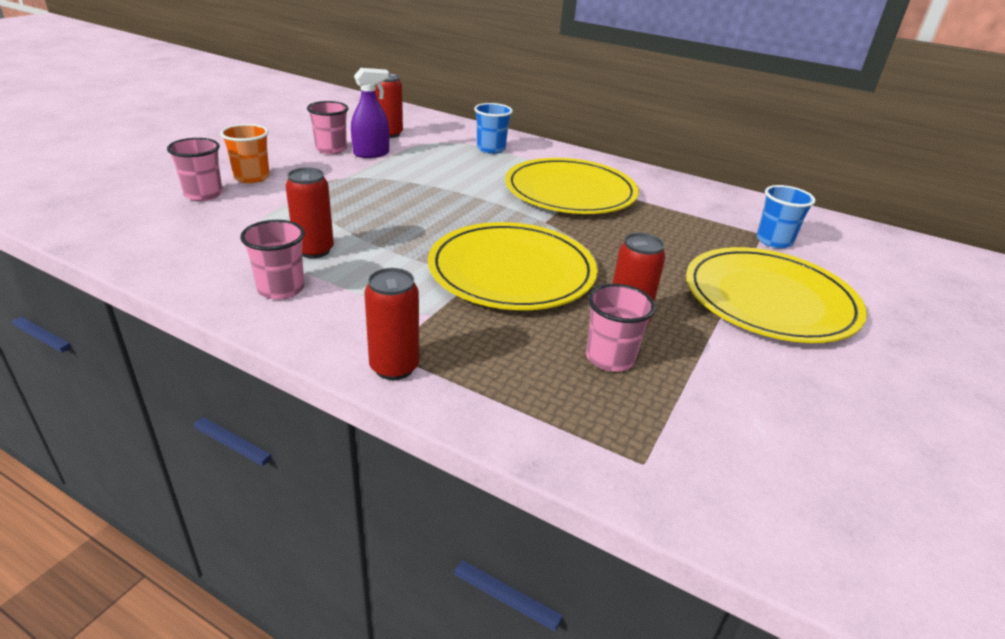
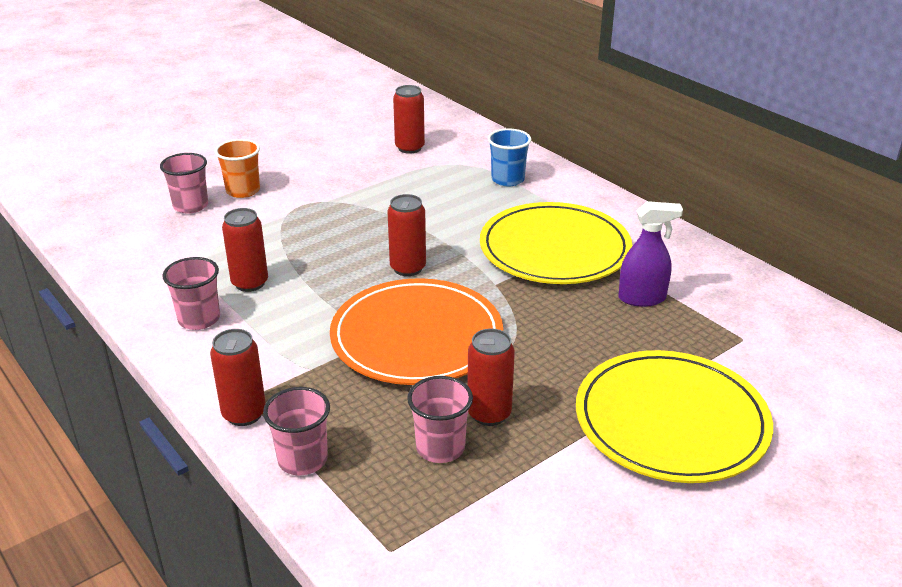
camera: 25 degrees right, 0 degrees up
(331, 149) = (337, 163): pink cup -> pink cup (302, 459)
(371, 153) = (374, 173): purple spray bottle -> purple spray bottle (642, 298)
(459, 219) = (408, 268): none -> red can
(512, 271) = (416, 337): yellow plate -> orange plate
(774, 241) = (750, 350): blue cup -> none

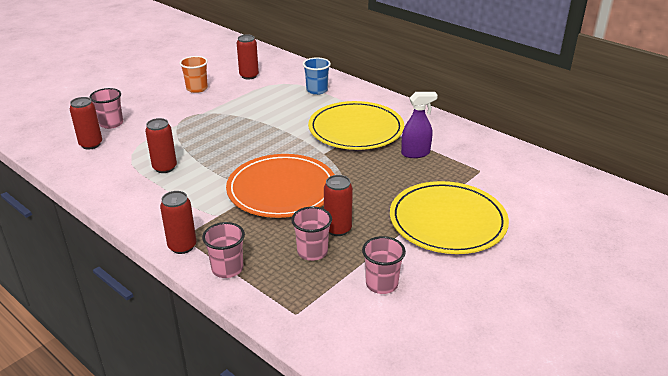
camera: 10 degrees left, 0 degrees up
(199, 319) = (136, 193): pink cup -> pink cup (381, 284)
(243, 191) = (144, 111): orange cup -> orange cup (197, 88)
(408, 268) = (266, 149): red can -> red can (91, 144)

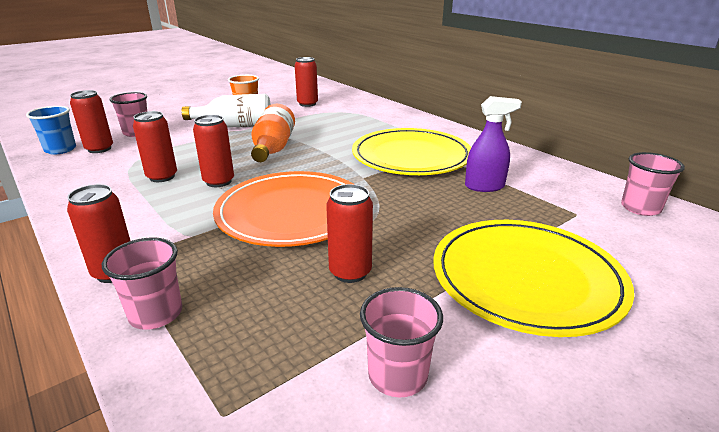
camera: 10 degrees right, 5 degrees down
(196, 108) = (236, 126): none -> white bottle
(213, 168) = (219, 181): none -> red can
(241, 131) = (273, 149): none -> orange bottle
(312, 252) = (298, 303): pink cup -> pink cup (640, 208)
(317, 90) = (376, 119): blue cup -> blue cup (60, 149)

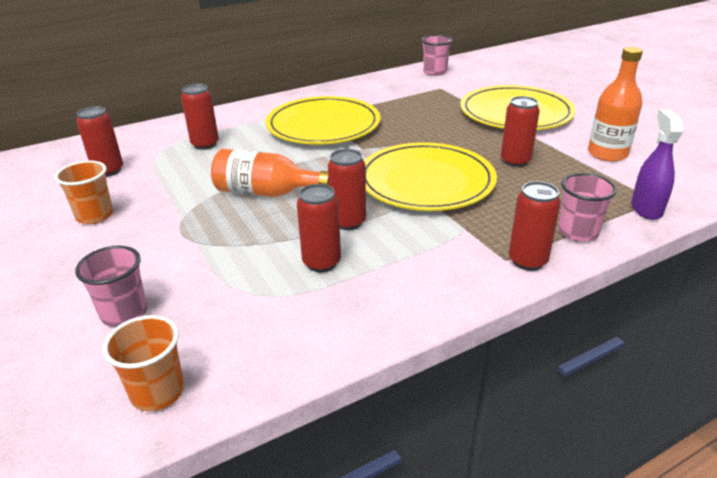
camera: 80 degrees left, 5 degrees up
(60, 149) = (157, 392): blue cup -> orange cup
(99, 149) = (183, 341): red can -> red can (205, 144)
(236, 126) = (162, 221): white bottle -> none
(292, 212) = (426, 181): orange plate -> yellow plate
(397, 375) = (607, 154): pink cup -> orange bottle
(484, 186) = (393, 106): purple spray bottle -> purple spray bottle (646, 209)

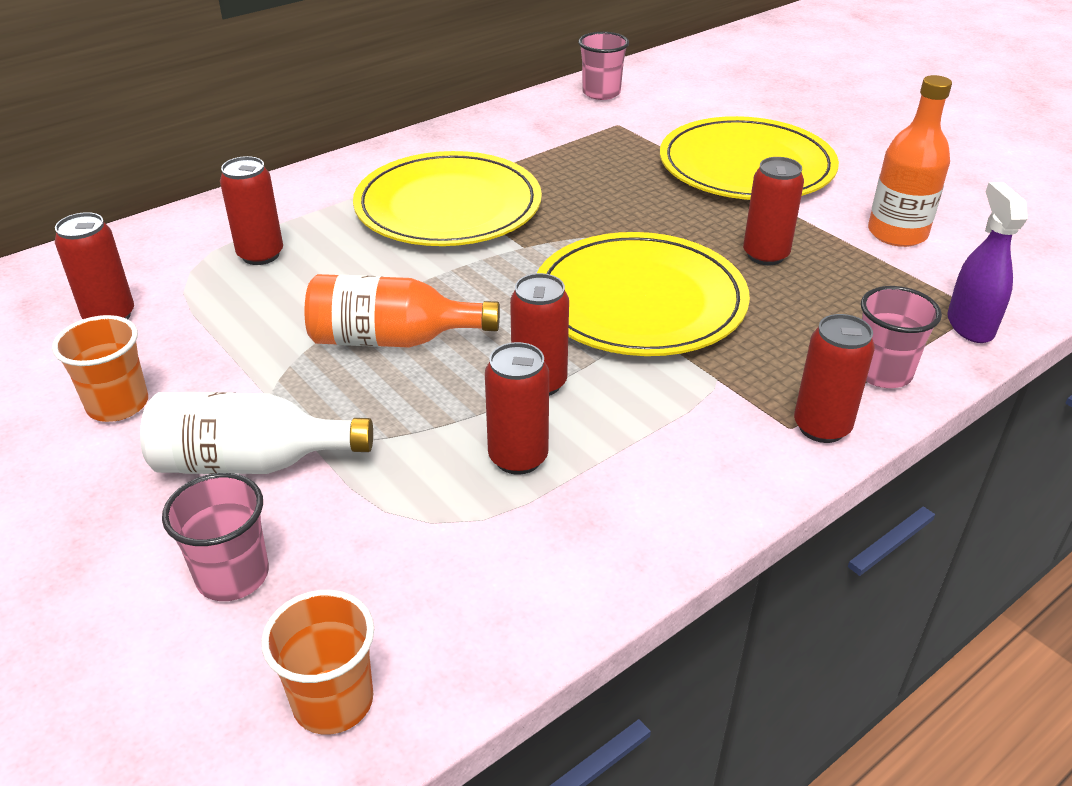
camera: 10 degrees left, 5 degrees up
(158, 252) = (251, 462): none -> white bottle

